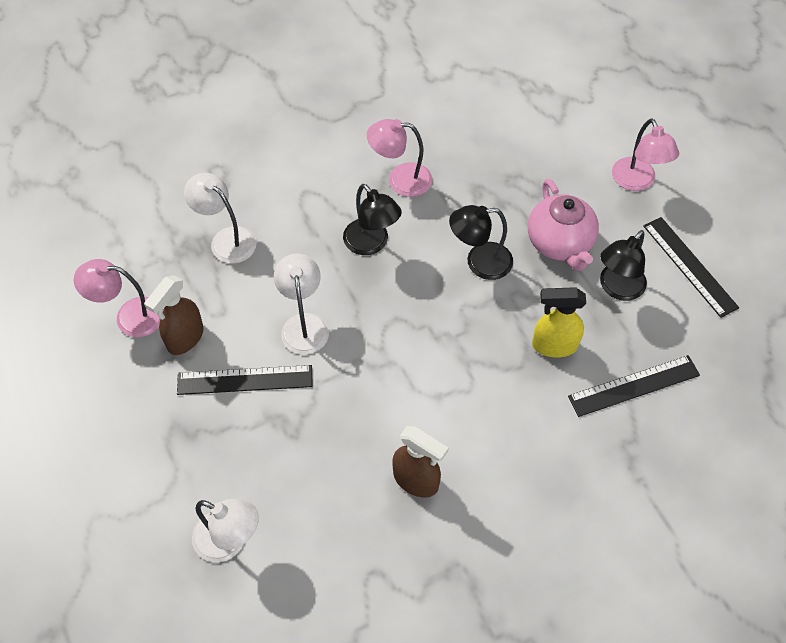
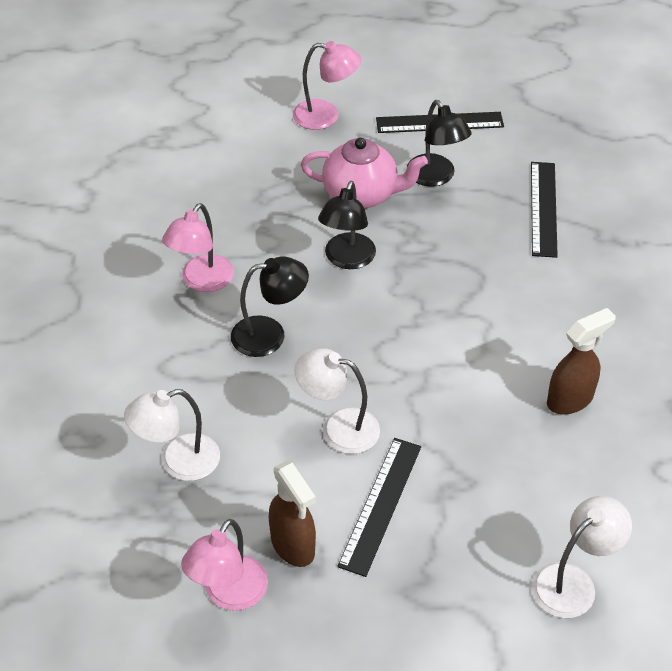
camera: 65 degrees left, 10 degrees down
(553, 345) = (473, 244): yellow spray bottle -> none

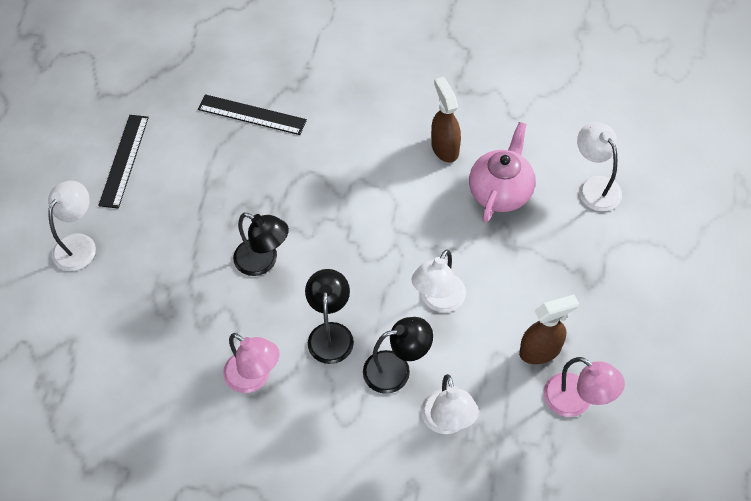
camera: 75 degrees left, 10 degrees up
(326, 116) = (79, 244): pink lamp -> white lamp
(362, 194) = (191, 236): pink teapot -> pink teapot (500, 192)
(381, 505) = (514, 286): black ruler -> none
(435, 177) = (190, 178): black lamp -> black lamp (396, 369)

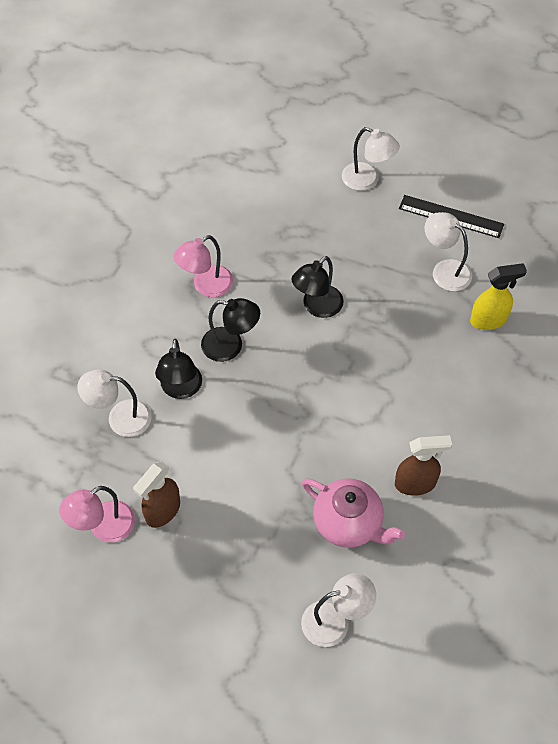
camera: 100 degrees right, 0 degrees up
(252, 114) = (489, 320): black ruler -> yellow spray bottle
(438, 300) = (239, 437): white lamp -> white lamp (444, 270)
(540, 351) = (162, 511): brown spray bottle -> brown spray bottle turned 45 degrees clockwise

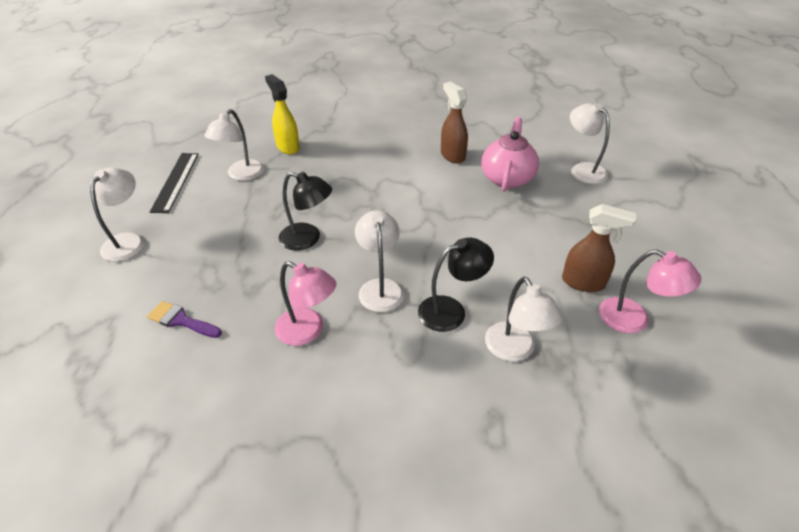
camera: 110 degrees left, 15 degrees down
(230, 346) = (380, 287): black lamp -> white lamp
(254, 210) = (181, 320): none -> purple brush

